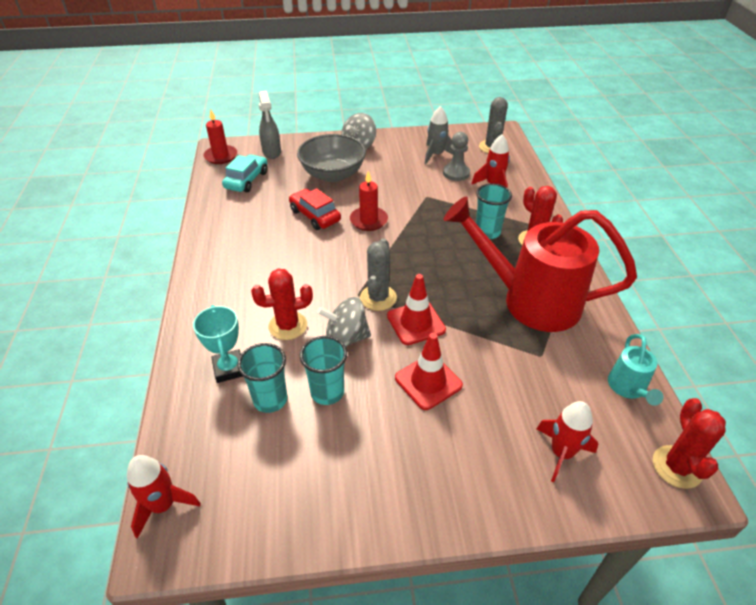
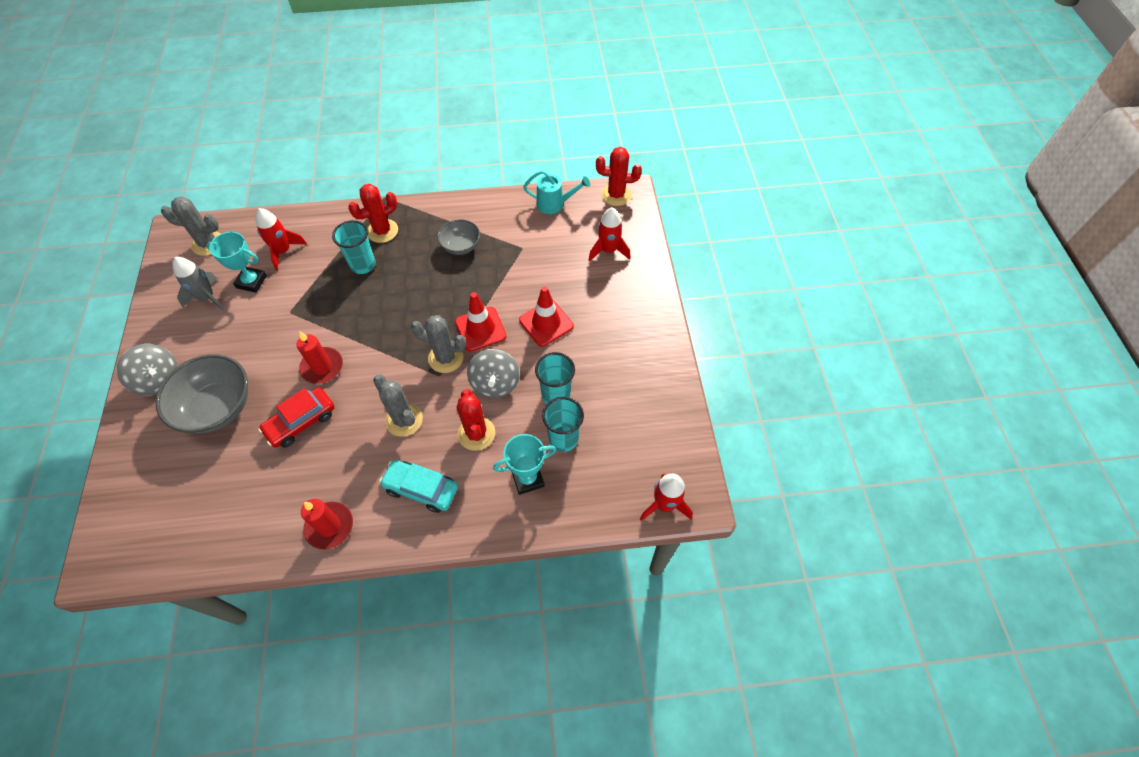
camera: 90 degrees left, 15 degrees up
(221, 156) = (124, 559): red candle -> red candle (329, 526)
(246, 180) = (201, 512): turquoise car -> turquoise car (421, 489)
(272, 152) = (137, 488): grey spray bottle -> none
(309, 274) = (404, 420): none -> grey cactus
(456, 173) = (251, 282): grey pawn -> turquoise trophy
(529, 300) = (460, 246): red watering can -> grey bowl

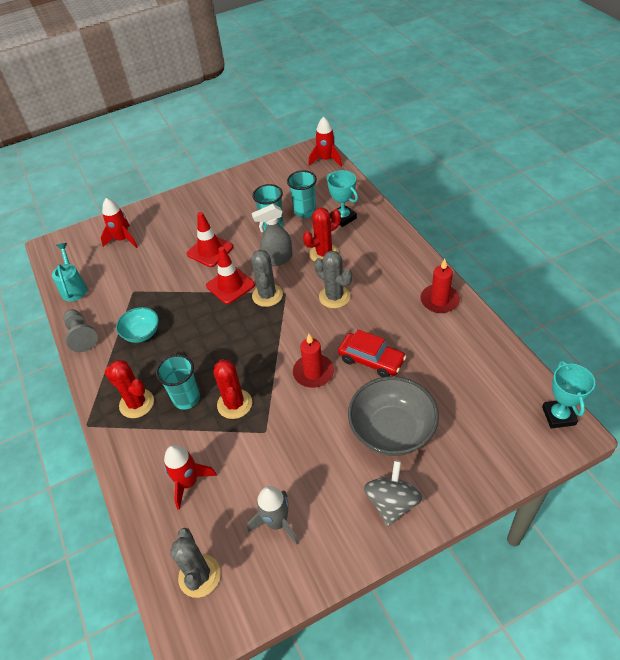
camera: 105 degrees left, 10 degrees down
(251, 282) = (240, 490): turquoise trophy -> turquoise trophy (558, 416)
(404, 420) = (334, 297): grey cactus -> grey cactus turned 75 degrees counterclockwise
(421, 489) = (382, 265): turquoise car -> none
(460, 246) = (141, 333): grey bowl -> turquoise bowl
(486, 203) = (81, 336): none -> grey pawn
(495, 383) = (277, 259): grey spinning top -> grey spray bottle
(616, 195) = (55, 253): red cactus -> red cactus (234, 404)

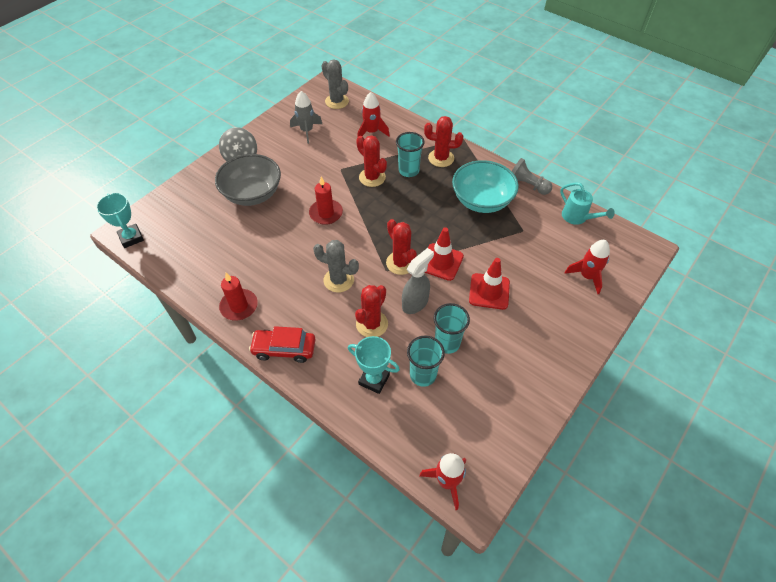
camera: 150 degrees right, 5 degrees up
(141, 333) = (481, 201): turquoise bowl -> turquoise bowl, size x1.77
(267, 295) = (401, 263): grey cactus -> red cactus
(371, 360) = (284, 235): red car -> red car (284, 349)

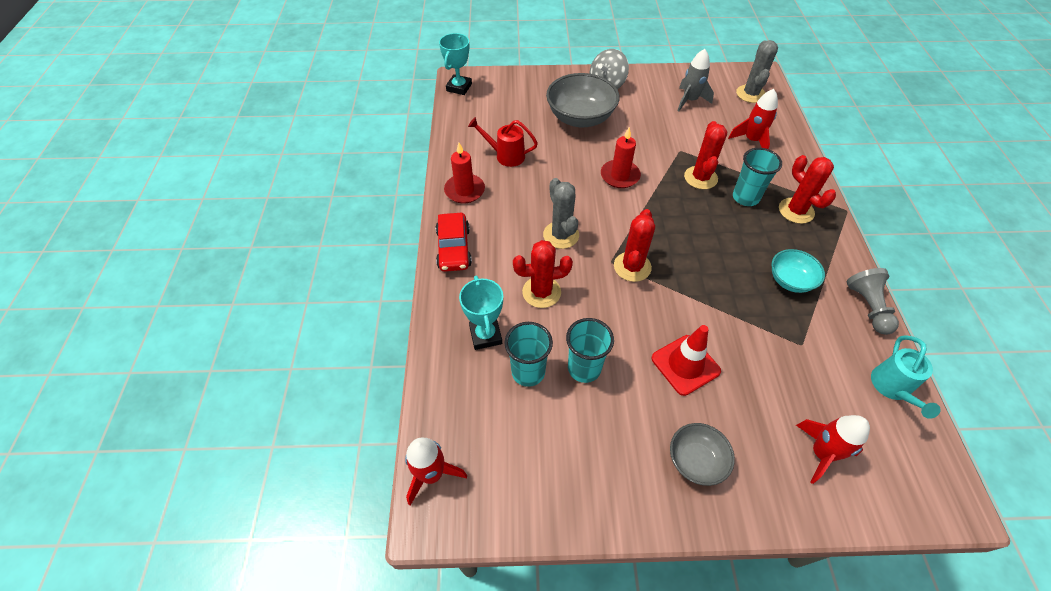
camera: 50 degrees right, 0 degrees up
(235, 259) = (505, 155): none -> red watering can
(284, 349) = (454, 248): red car -> red car turned 150 degrees counterclockwise
(415, 303) = (600, 310): grey spray bottle -> none
(441, 262) = (671, 298): red traffic cone -> none
(481, 201) = (790, 280): turquoise bowl -> turquoise bowl, size x0.57
(548, 334) = (695, 461): none -> grey bowl

